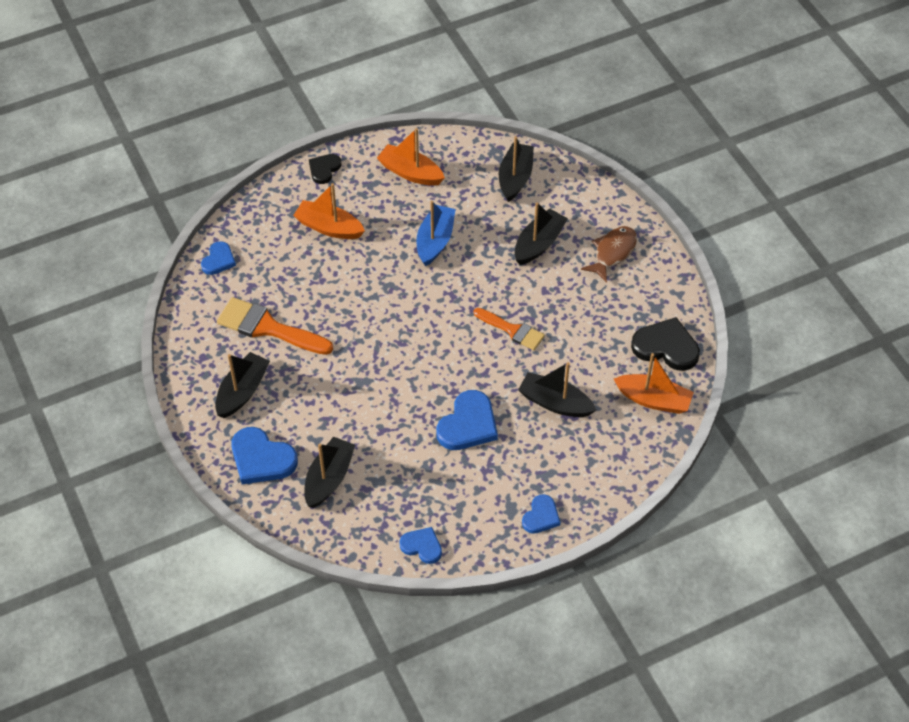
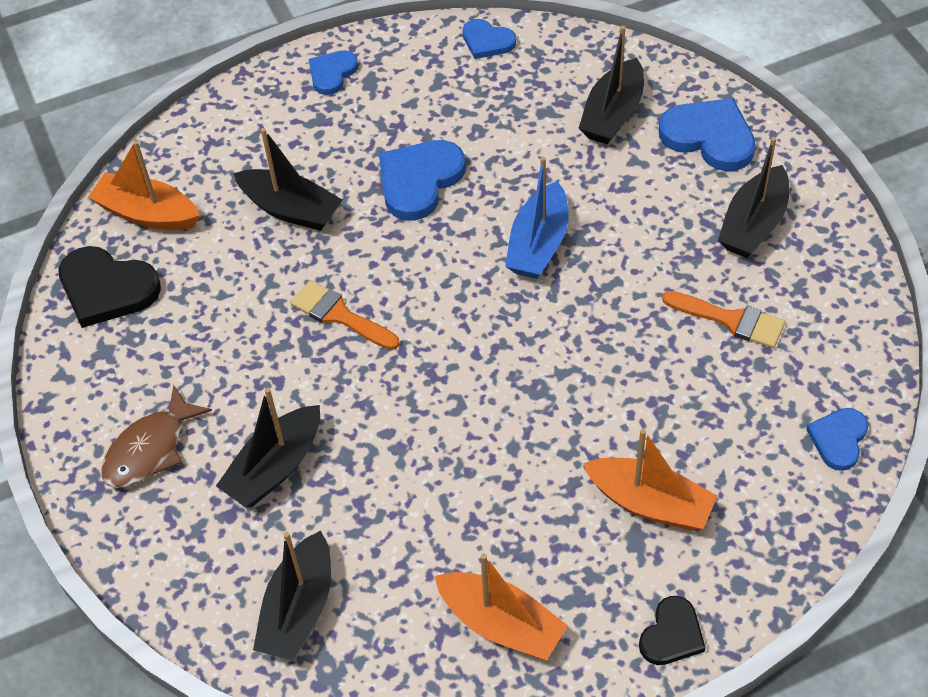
camera: 175 degrees left, 0 degrees up
(268, 328) = (731, 320): orange brush -> orange brush, size x0.63
(435, 241) = (457, 474): blue boat -> blue boat (538, 244)

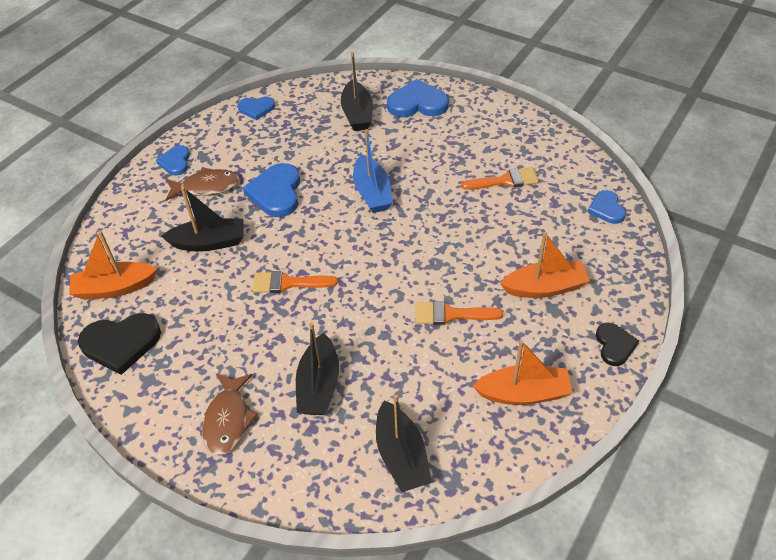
camera: 35 degrees left, 5 degrees down
(342, 129) = (206, 187): none -> brown fish
(499, 469) = (451, 314): none -> orange brush
(753, 224) = (476, 132): black boat -> none

